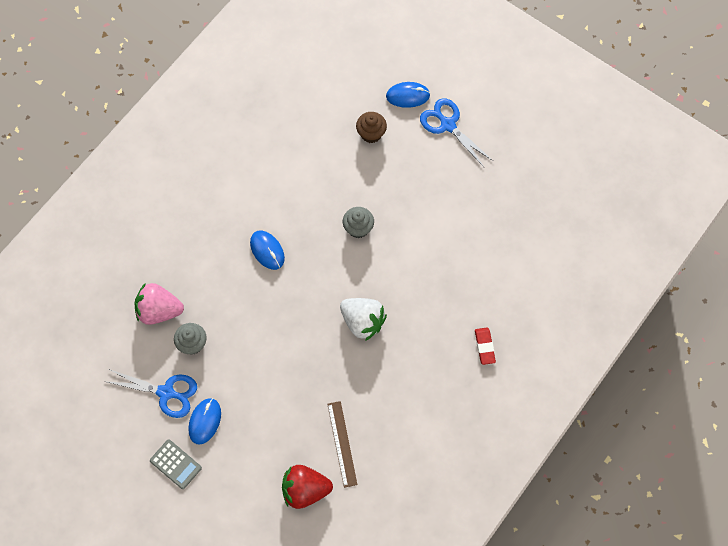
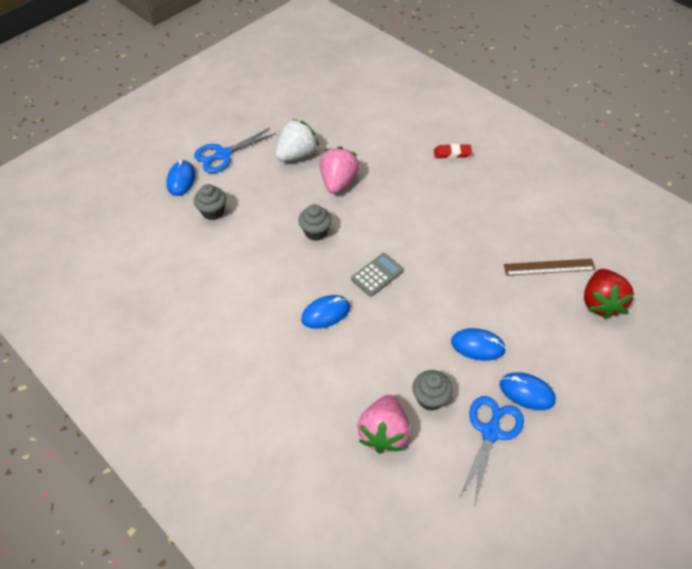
camera: 80 degrees left, 15 degrees down
(175, 464) = (580, 428): grey calculator -> grey calculator (377, 275)
(246, 380) = (477, 346): none -> blue mouse
(362, 322) = (419, 238): white strawberry -> white strawberry (297, 154)
(371, 133) = (213, 212): brown cupcake -> grey cupcake
(426, 239) = (338, 182): none -> pink strawberry

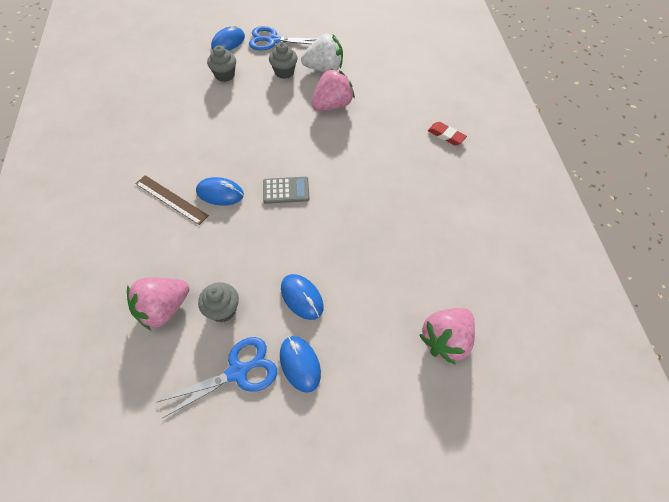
camera: 35 degrees right, 5 degrees up
(316, 232) = (277, 131): grey cupcake -> grey cupcake (284, 72)
(549, 267) = (431, 277): brown ruler -> brown ruler (171, 199)
(601, 303) = (445, 340): red strawberry -> pink strawberry

